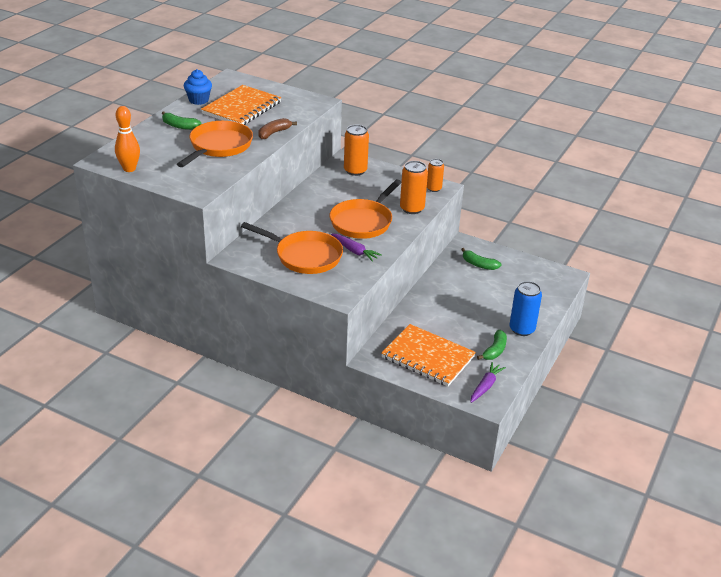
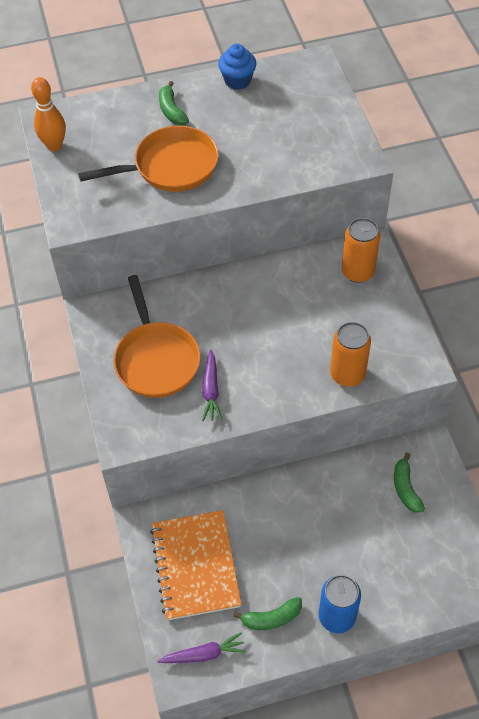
camera: 50 degrees right, 20 degrees up
(242, 108) = (265, 120): orange notebook -> none
(274, 133) = (249, 181): brown banana -> none
(363, 222) = (271, 355): orange pan -> none
(434, 188) = (412, 362): orange can -> none

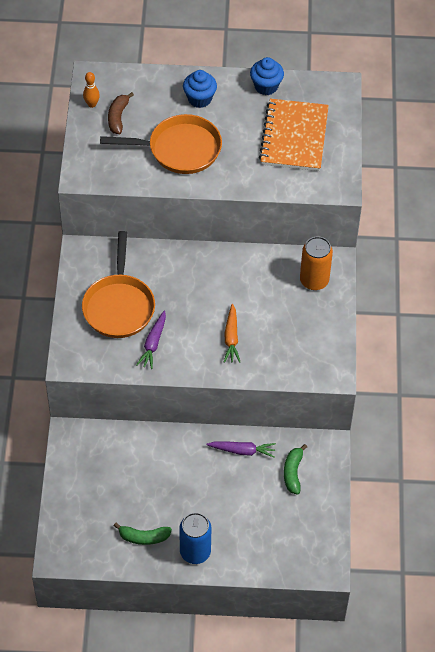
camera: 15 degrees right, 0 degrees up
(54, 146) = (92, 104): orange bowling pin -> orange bowling pin, size x0.63
(89, 151) = (118, 117): none -> brown banana
(171, 110) = (199, 99): green banana -> blue cupcake
(195, 566) = (99, 480): orange notebook -> orange notebook (294, 137)
(203, 654) = (81, 547): purple carrot -> purple carrot (242, 451)
(295, 358) = (231, 337): none -> orange carrot
(347, 374) = (268, 363): orange can -> none

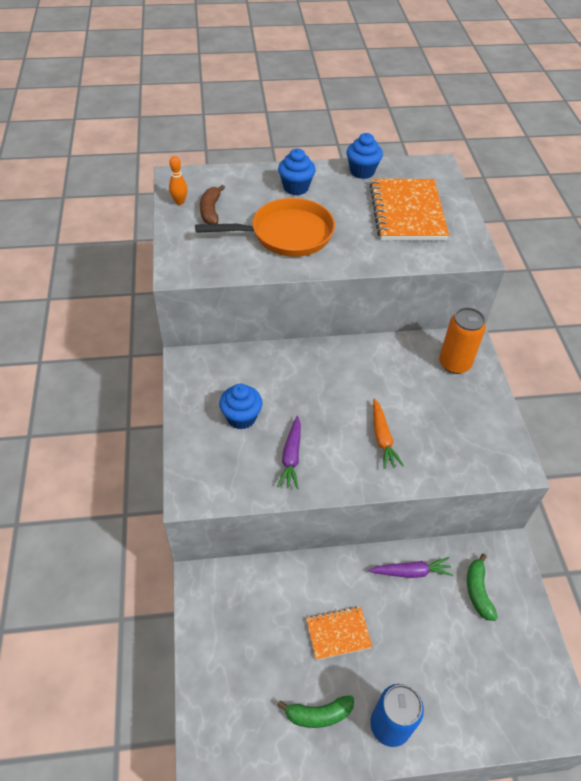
camera: 10 degrees left, 5 degrees down
(119, 306) = (241, 417): orange pan -> blue cupcake
(171, 486) = (338, 633): none -> orange notebook

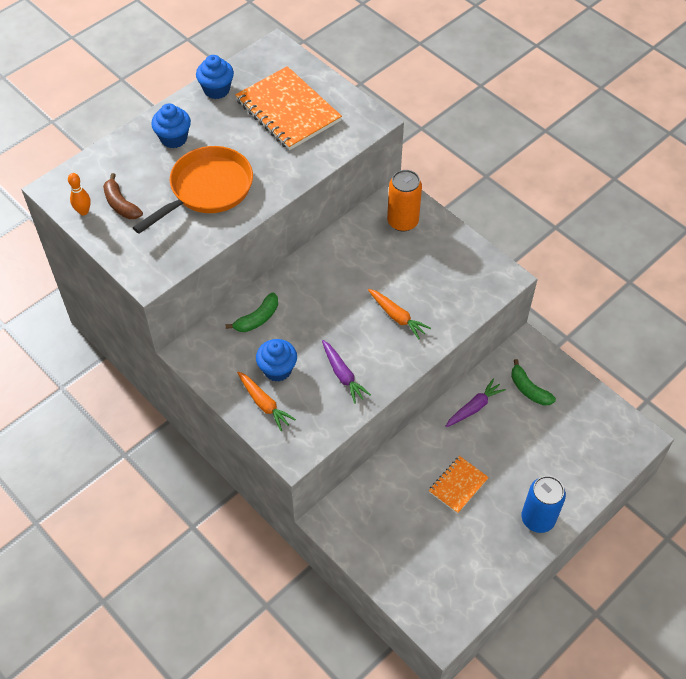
camera: 35 degrees left, 5 degrees up
(205, 437) = (264, 403): none -> orange carrot
(318, 714) = (487, 546): green banana -> green banana (257, 319)

